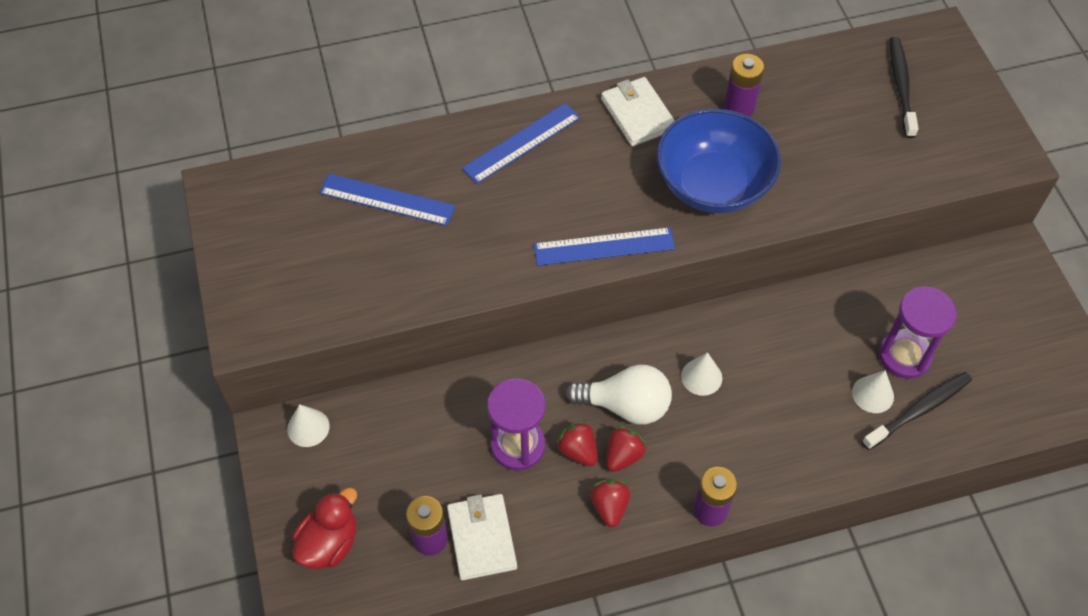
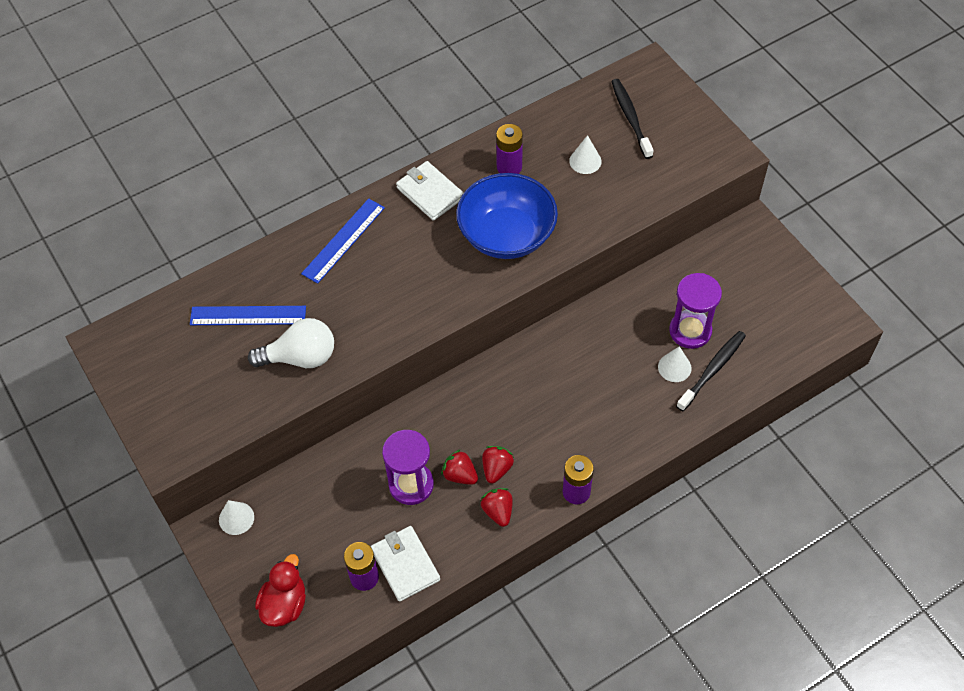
camera: 15 degrees left, 0 degrees up
(604, 246) = (436, 307): blue ruler -> none
(625, 405) = (486, 429): white light bulb -> white light bulb (300, 357)
(701, 377) = (539, 390): white cone -> white cone (585, 161)

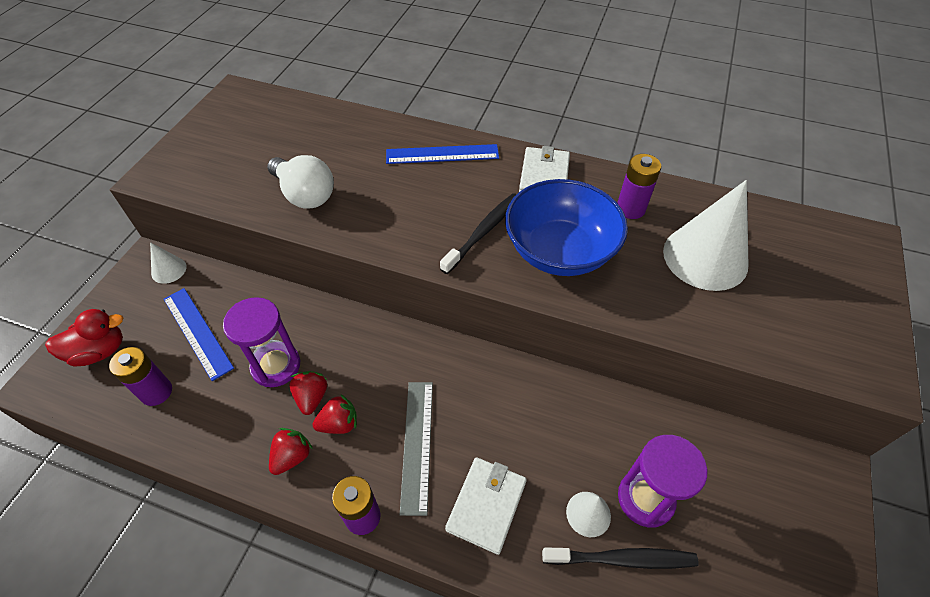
camera: 50 degrees right, 5 degrees down
(248, 316) = (320, 145): blue ruler -> blue ruler (197, 332)
(405, 564) = (187, 416): white wallet -> white wallet (486, 505)
(552, 431) = (417, 444): none -> grey ruler
(585, 161) = (705, 257): white cone -> white cone, size x2.13
(630, 118) = (795, 261): black toothbrush -> black toothbrush (483, 232)

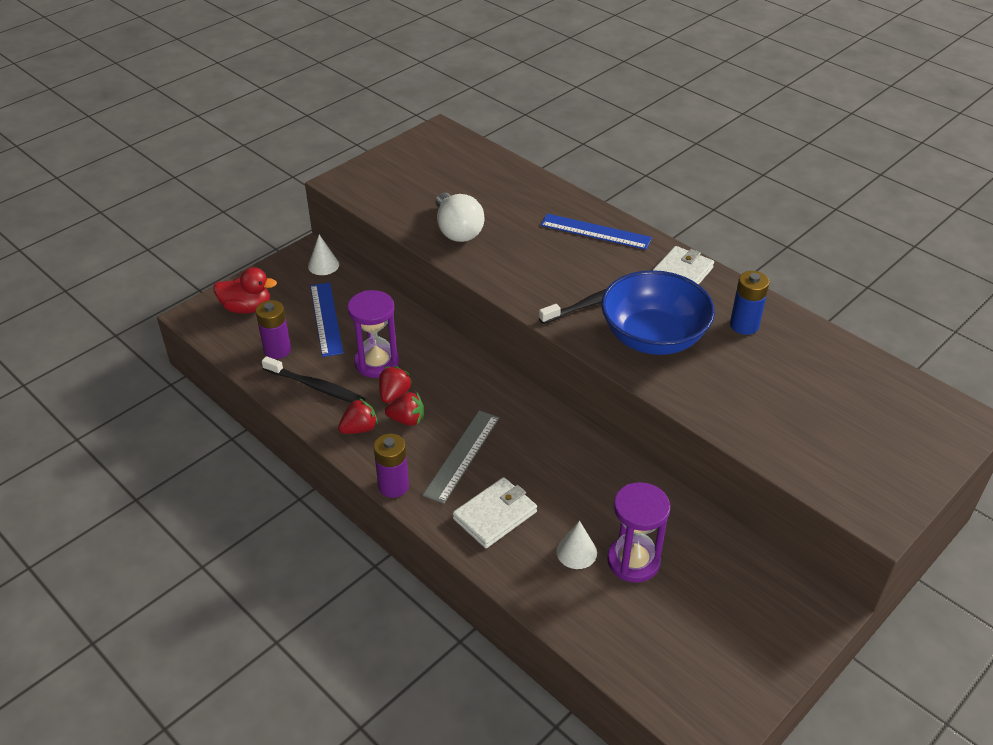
camera: 25 degrees right, 10 degrees down
(621, 559) = (585, 590): black toothbrush -> black toothbrush (315, 386)
(630, 209) = (744, 325): purple battery -> blue battery
(705, 257) = (787, 383): white cone -> none

